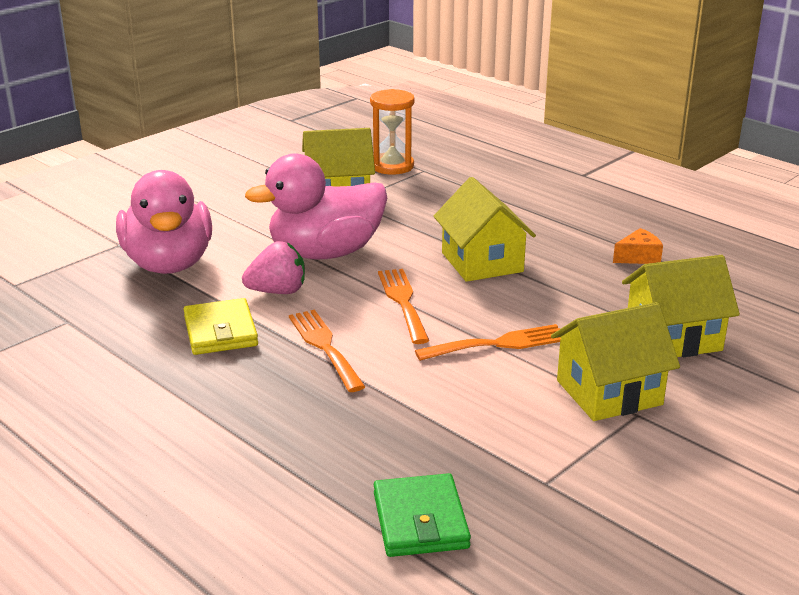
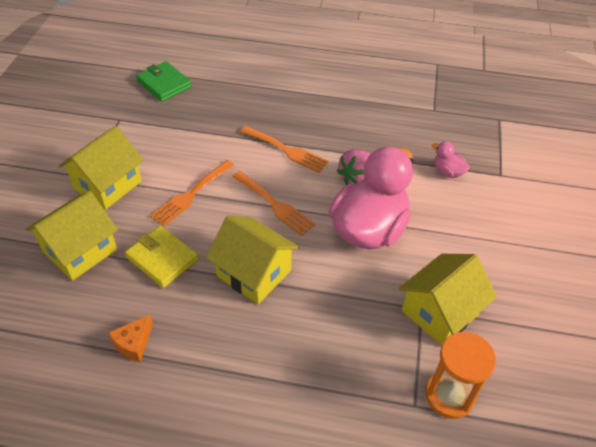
camera: 145 degrees right, 20 degrees up
(169, 264) = (447, 172): pink duck -> pink duck, size x0.41
(220, 331) = (351, 136): yellow wallet -> yellow wallet (162, 258)

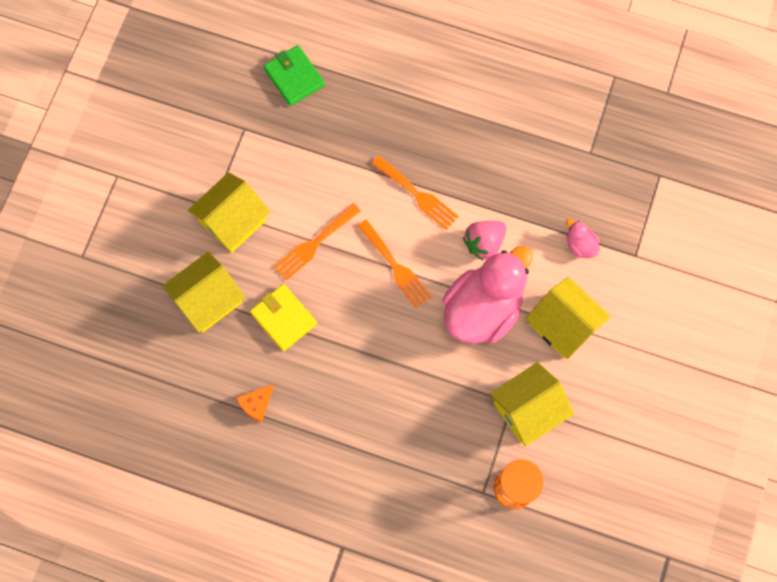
camera: 10 degrees right, 25 degrees up
(254, 273) = (366, 345): yellow house -> yellow house (563, 325)

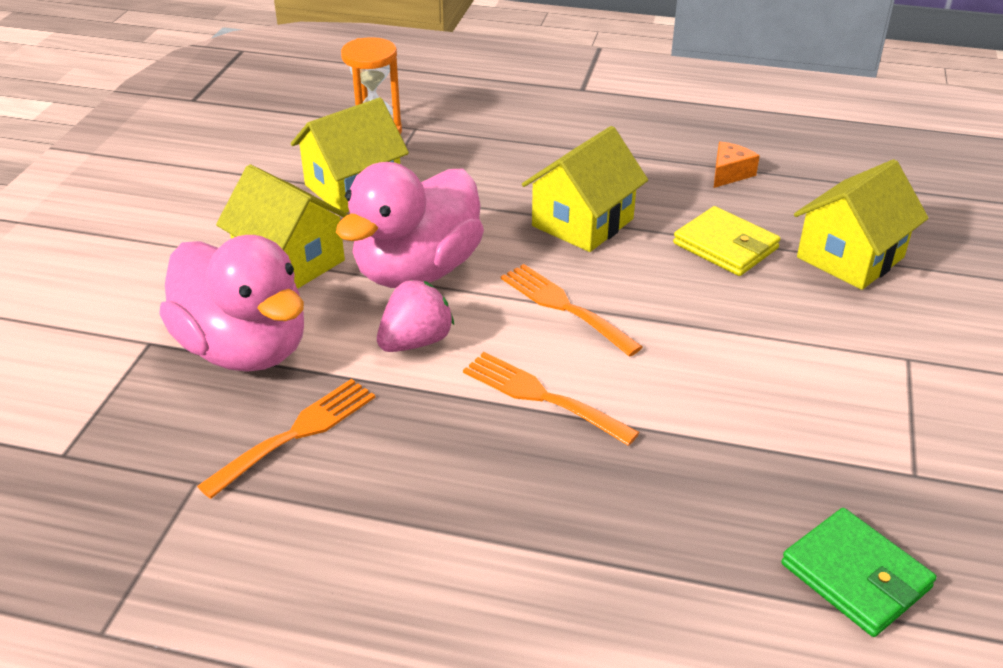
camera: 175 degrees right, 35 degrees down
(233, 221) = (861, 343): yellow house -> yellow house (582, 222)
(314, 244) = (709, 324): orange fork -> orange fork (297, 433)
(580, 245) = (245, 349): pink duck -> pink duck, size x2.42

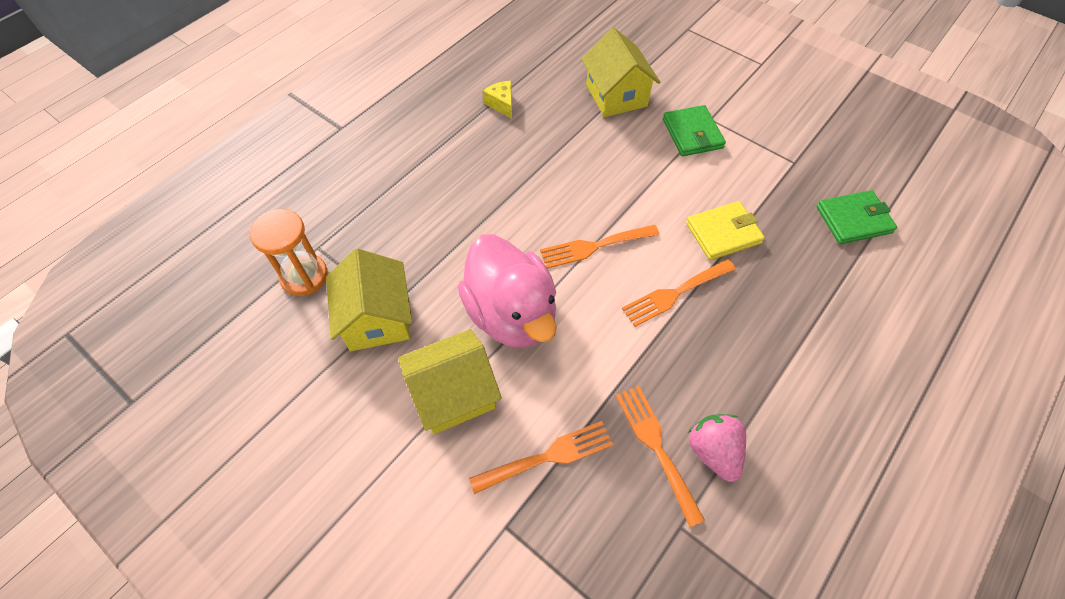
camera: 65 degrees left, 20 degrees up
(245, 349) = (548, 456): pink duck -> orange fork
(415, 342) = (591, 342): pink strawberry -> pink strawberry (713, 451)
(582, 222) = (509, 199): yellow house -> none
(725, 246) = (575, 142): yellow wallet -> yellow wallet (723, 233)
(729, 173) = (501, 104): orange cheese -> yellow cheese
(855, 346) = (692, 134): none -> green wallet

